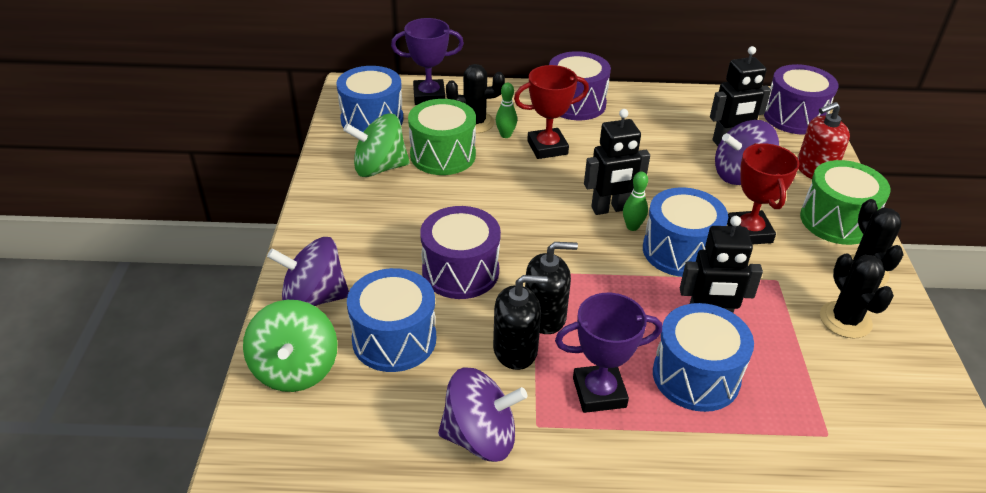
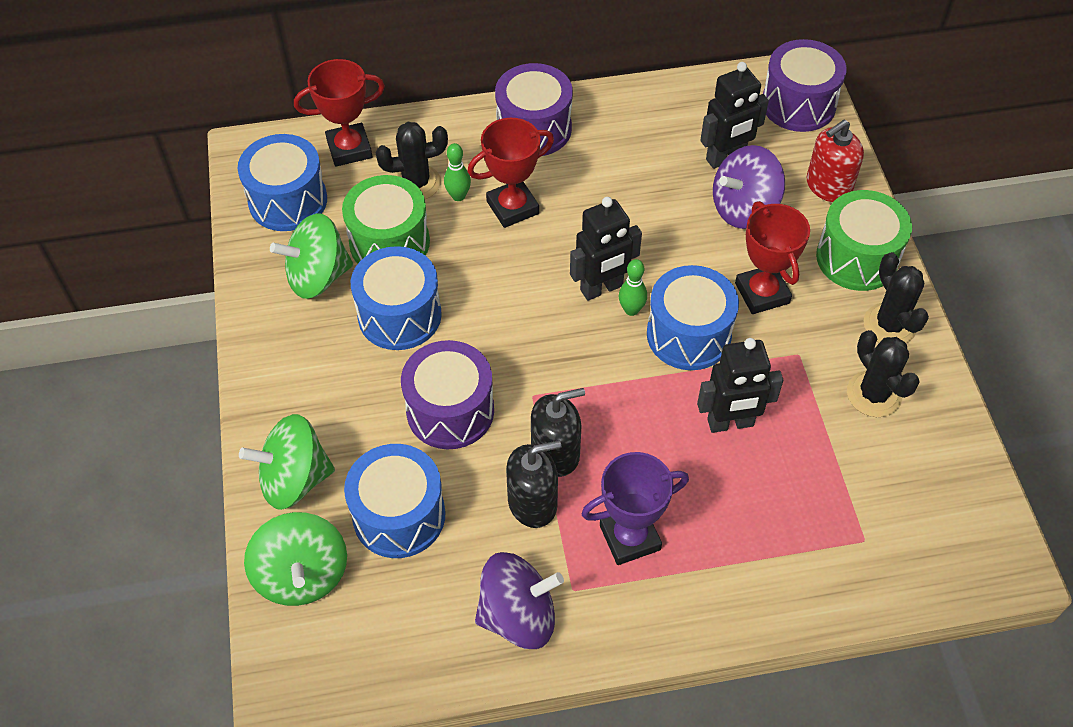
camera: 10 degrees left, 15 degrees up
(314, 298) = (294, 479): purple spinning top -> green spinning top
(429, 96) = (349, 149): purple trophy -> red trophy
(696, 376) = (726, 497): blue drum -> blue drum (399, 315)

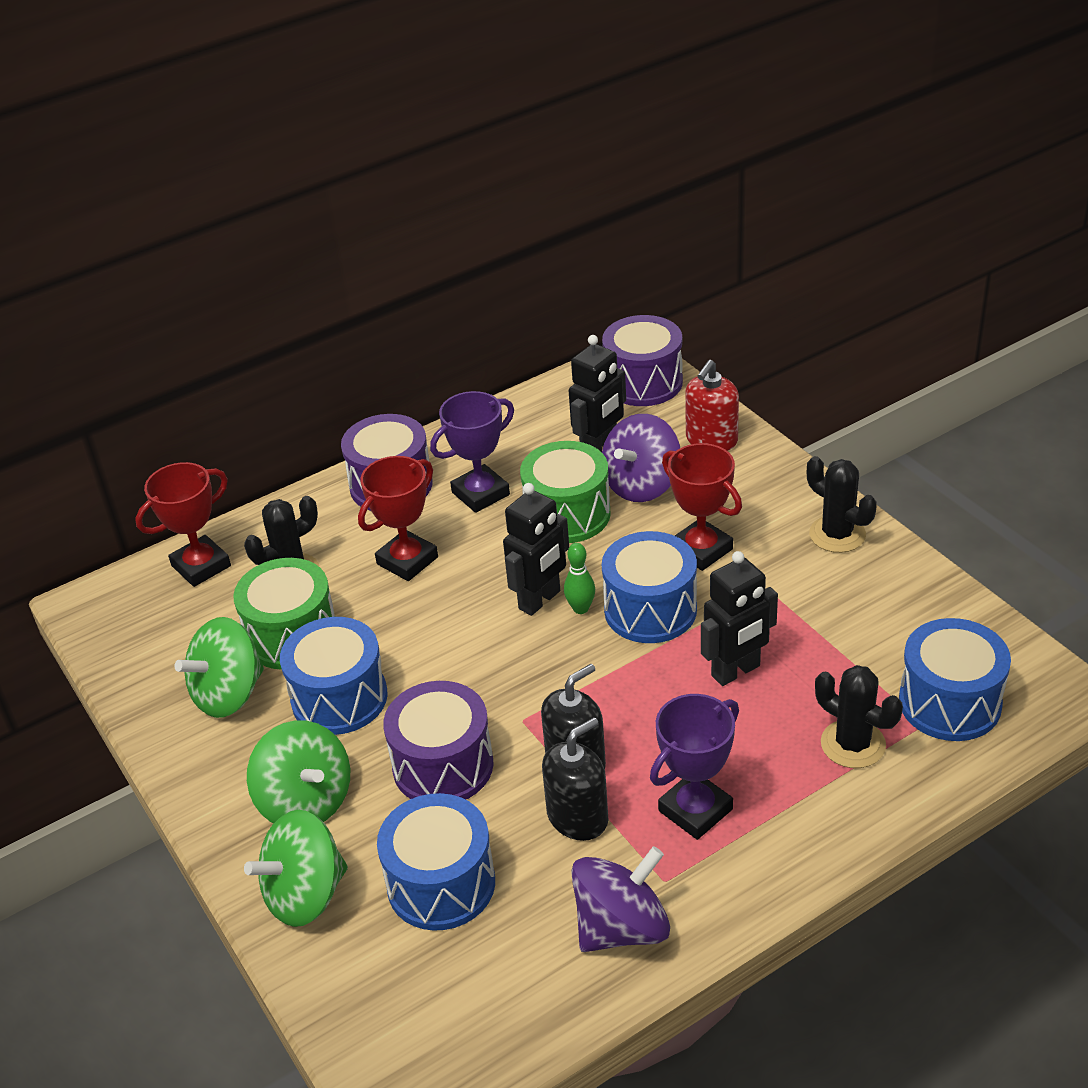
camera: 20 degrees left, 15 degrees down
(288, 200) = (157, 635): blue drum -> blue drum (949, 702)
(302, 575) = (364, 983): green spinning top -> green spinning top (306, 801)
(458, 196) = (344, 569): green bowling pin -> none
(603, 165) = (480, 493): none -> purple trophy
(857, 258) = (773, 490): green drum -> green drum (567, 514)
(874, 394) = (857, 597): black cactus -> black cactus (853, 744)

